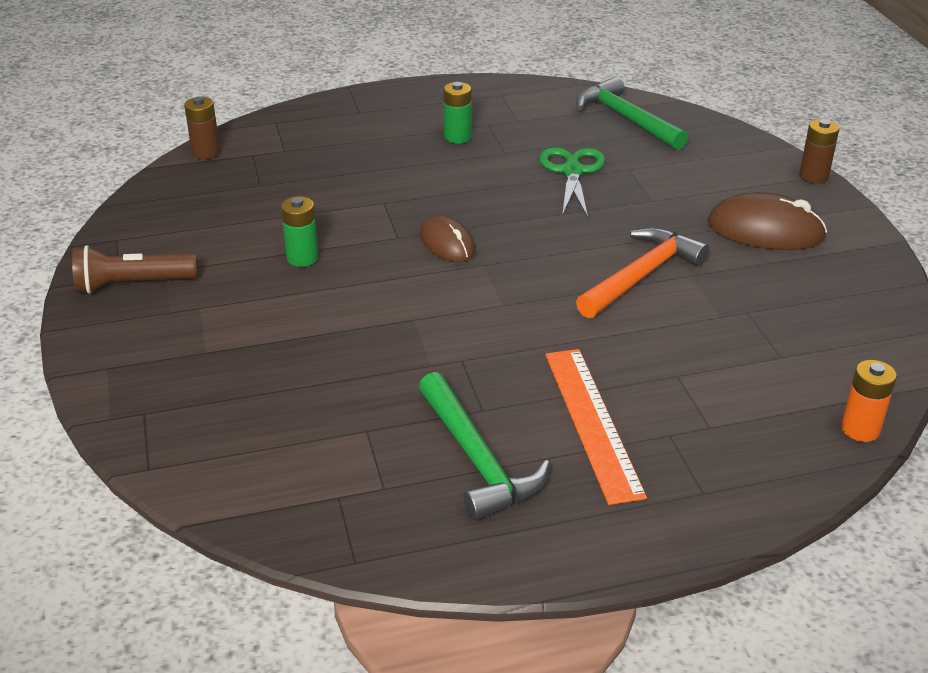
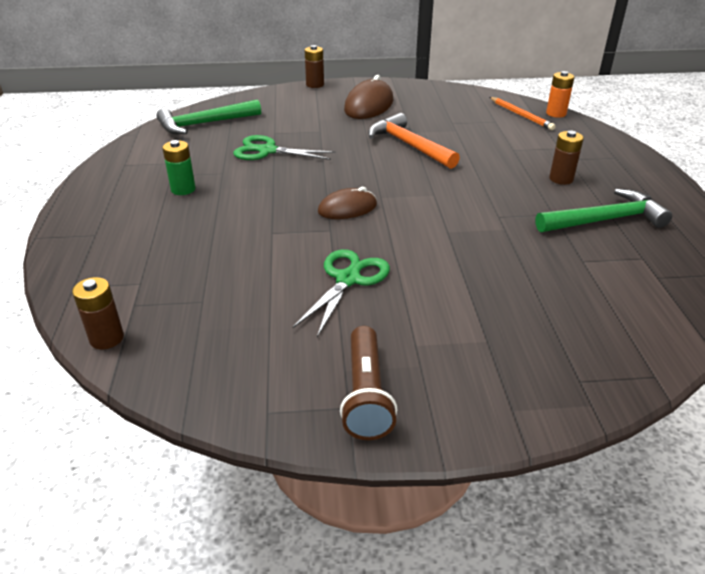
camera: 80 degrees left, 0 degrees up
(302, 258) = (348, 279): green battery -> green scissors
(592, 422) = (561, 179): orange ruler -> brown battery
(824, 386) = (521, 115): none -> orange pencil

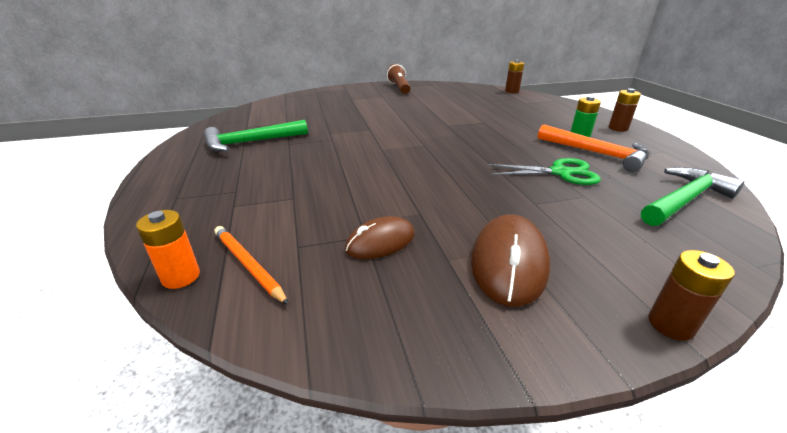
camera: 170 degrees right, 5 degrees down
(347, 208) = (444, 136): brown mouse -> brown mouse (380, 242)
(348, 279) = (423, 109): green scissors -> none
(409, 145) = (416, 192): orange hammer -> orange hammer (596, 153)
(561, 179) = (262, 169): brown battery -> brown battery (618, 128)

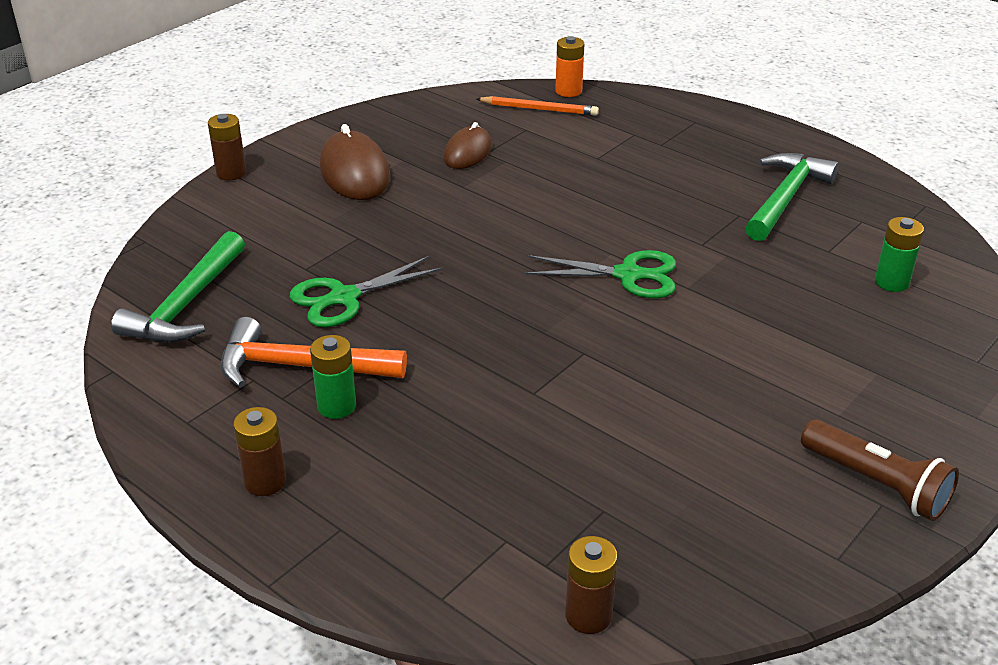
camera: 145 degrees right, 5 degrees up
(291, 110) = (891, 282): none -> green battery
(388, 139) = (628, 275): none -> green scissors

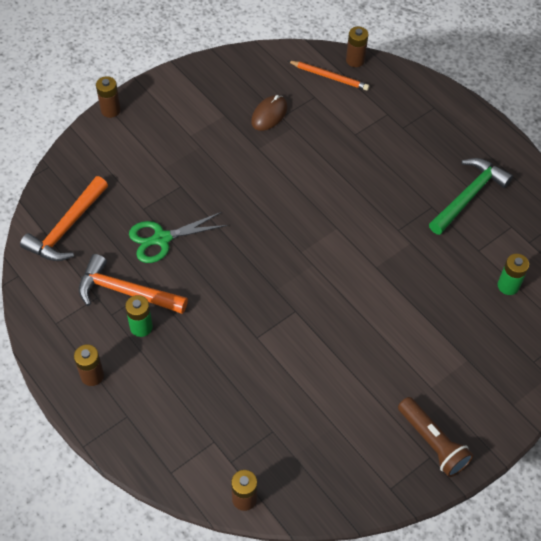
camera: 10 degrees right, 20 degrees up
(186, 304) = (66, 228): green hammer -> orange hammer
(355, 172) = (190, 123): brown mouse -> none
(568, 91) = (355, 60): orange battery -> brown battery
(628, 275) = (341, 250): green scissors -> none

